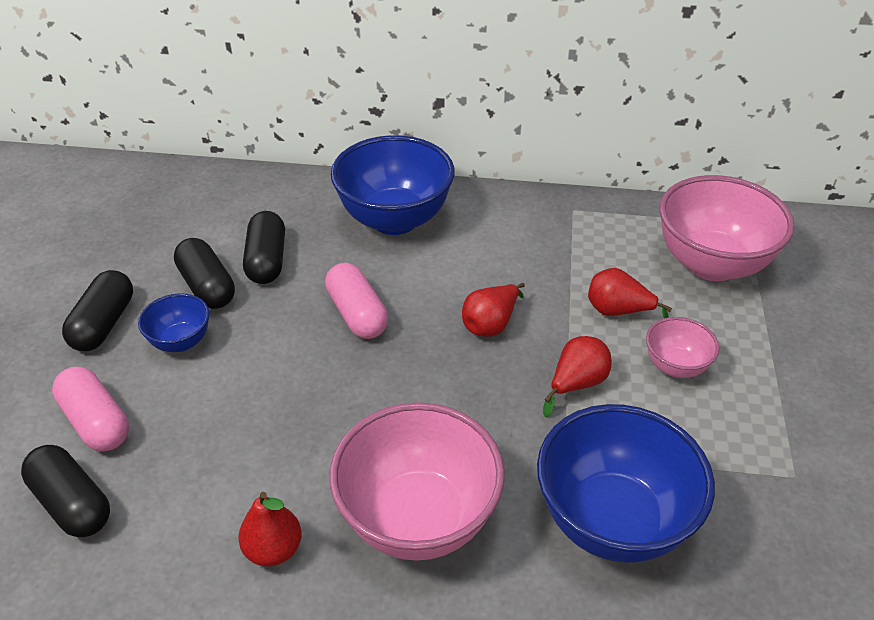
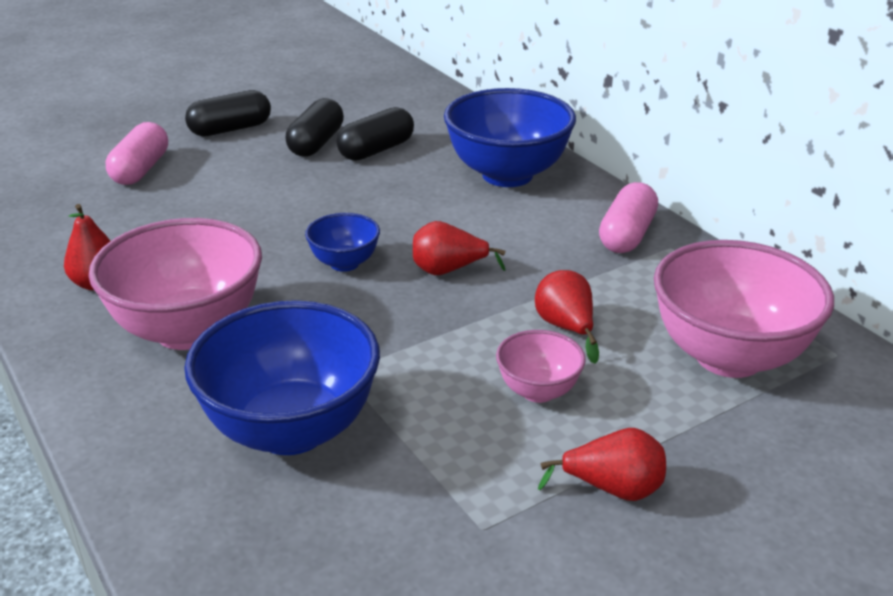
camera: 50 degrees right, 10 degrees down
(72, 503) = (65, 196): black capsule -> none
(181, 342) = (249, 161): blue bowl -> blue bowl (344, 263)
(357, 314) = (372, 209): pink capsule -> pink capsule (627, 235)
(576, 384) = (435, 344): red pear -> red pear (612, 489)

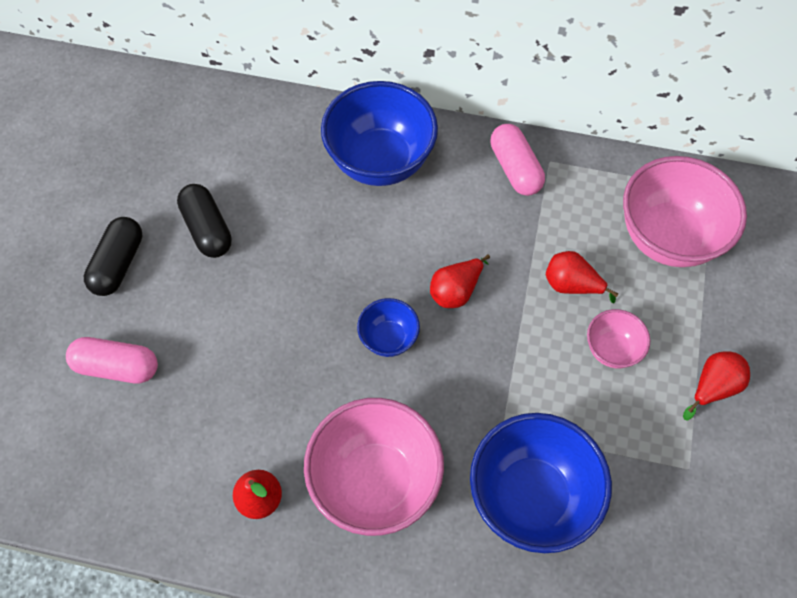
camera: 45 degrees left, 30 degrees up
(141, 170) = (117, 366): pink capsule -> pink capsule turned 45 degrees counterclockwise
(376, 150) = (260, 202): black capsule -> none

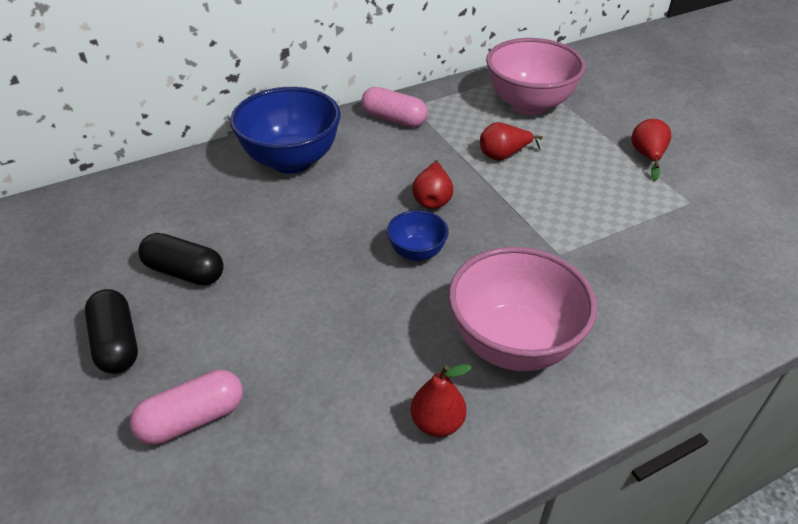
camera: 40 degrees left, 20 degrees down
(531, 496) = (626, 278): blue bowl -> none
(611, 349) = (569, 172): pink bowl -> none

